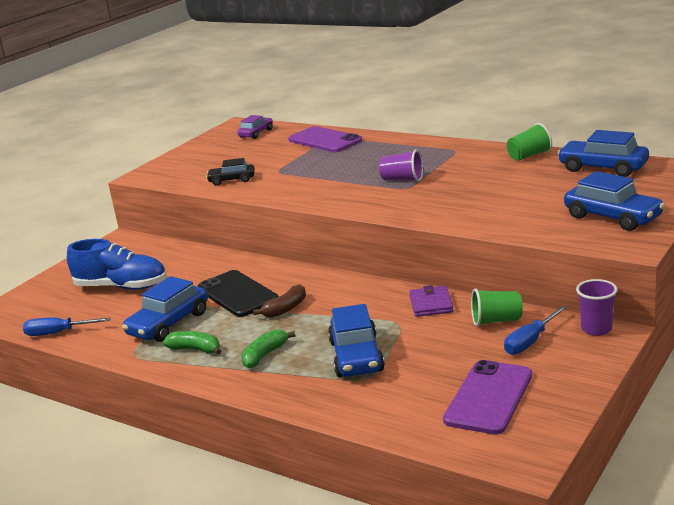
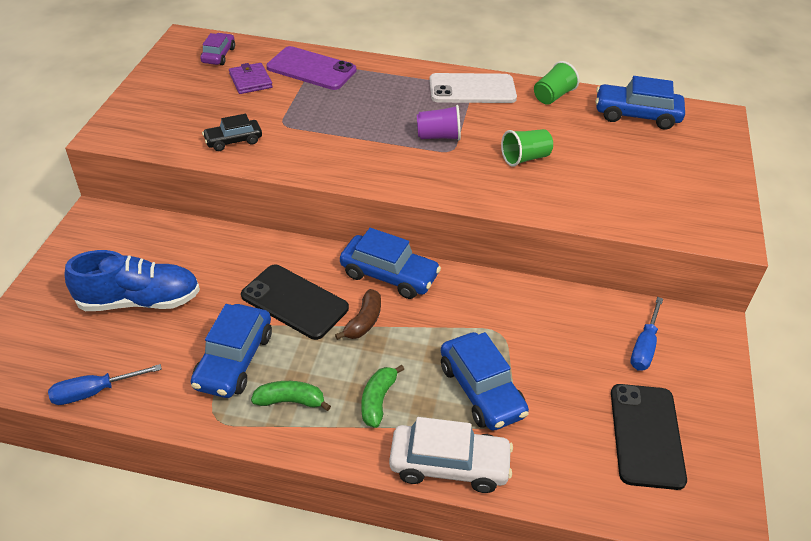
camera: 25 degrees left, 20 degrees up
(297, 397) = (449, 465): none -> white car
(431, 304) = (519, 299): purple wallet -> purple wallet (250, 81)
(456, 152) = (472, 89): none -> white phone
(489, 397) = (646, 435): purple phone -> black phone
(496, 321) = (596, 319): green cup -> green cup (525, 158)
(596, 329) = (696, 321): purple cup -> none
(612, 217) = (688, 193): blue car -> blue car (389, 275)

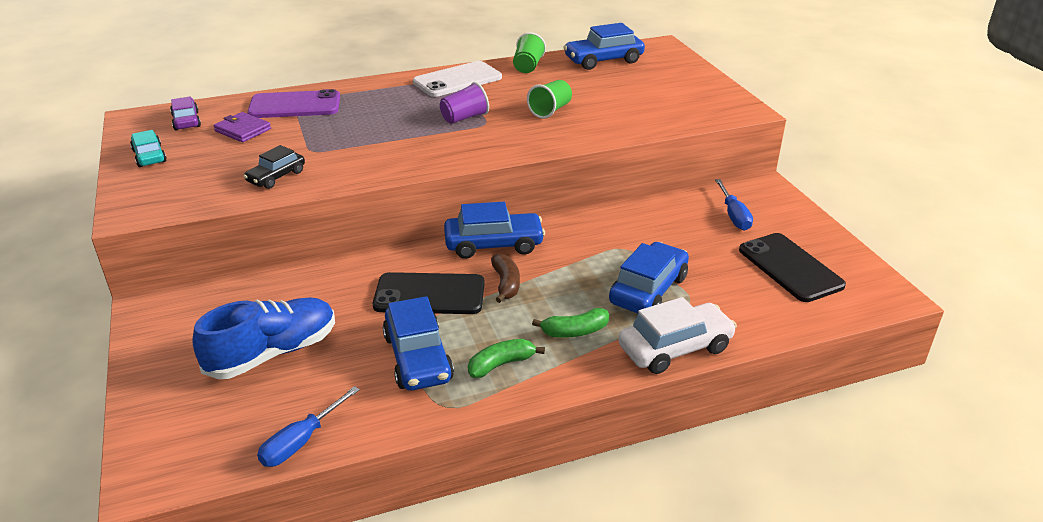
camera: 30 degrees left, 10 degrees down
(164, 82) = (149, 156): none -> turquoise car
(378, 400) = (575, 331): green banana -> green banana turned 90 degrees counterclockwise
(481, 390) = (648, 290): blue car -> blue car turned 90 degrees counterclockwise

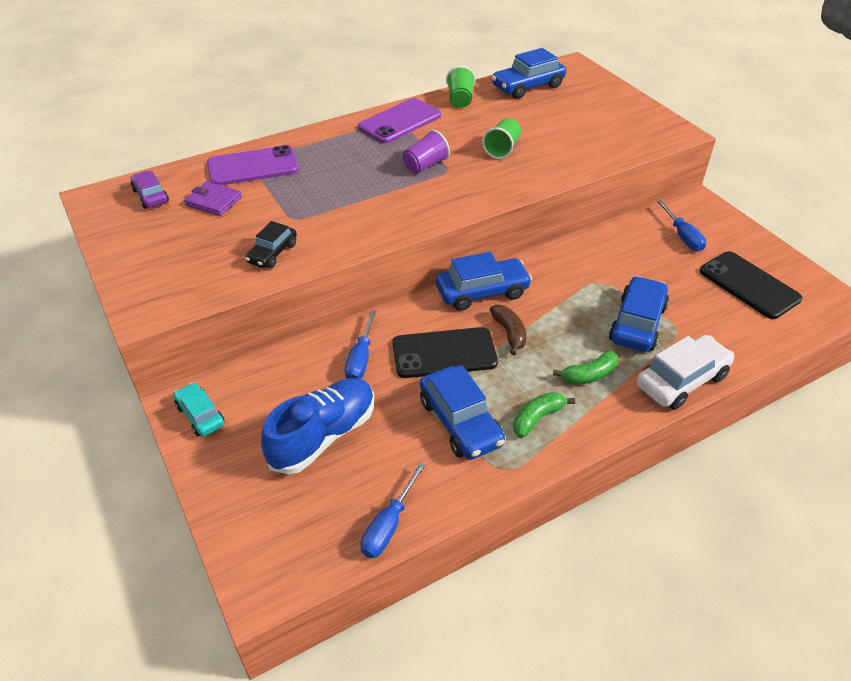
camera: 10 degrees left, 10 degrees up
(149, 156) = (132, 242): turquoise car -> turquoise car (200, 415)
(342, 290) = (361, 359): none -> blue screwdriver
(457, 80) = (399, 121): white phone -> purple phone

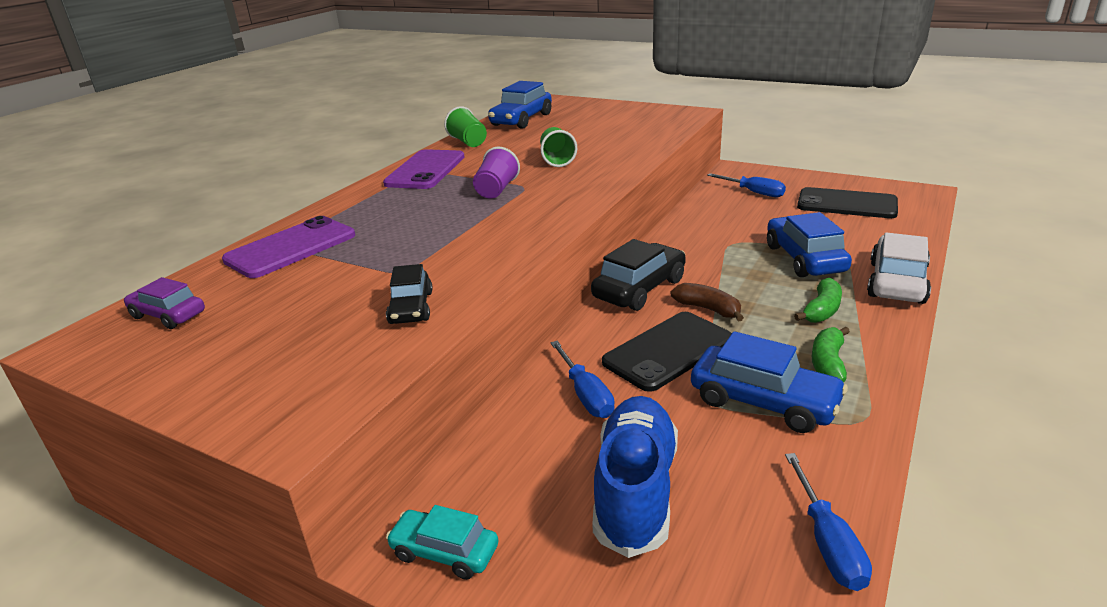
camera: 30 degrees left, 15 degrees down
(213, 201) = (271, 291): purple wallet -> none
(482, 292) = (639, 289): blue car -> black car

